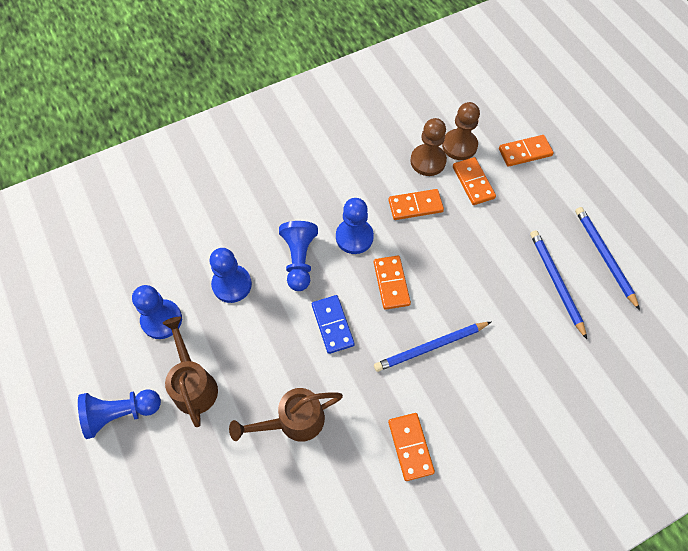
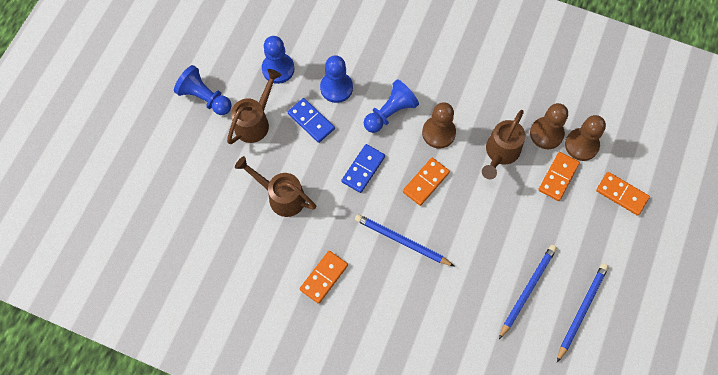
camera: 50 degrees right, 5 degrees up
(243, 333) = (311, 121): none -> blue domino
(354, 237) = (438, 133): blue pawn -> brown pawn
(415, 206) = (500, 153): orange domino -> brown watering can

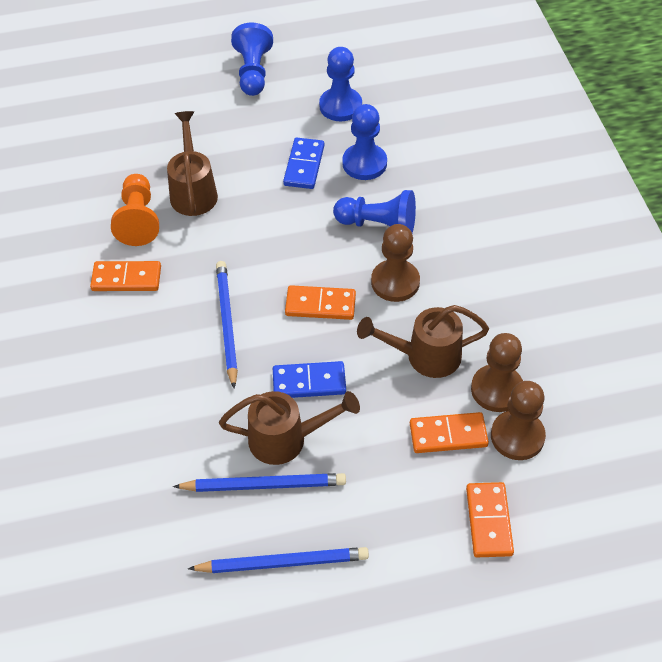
camera: 55 degrees right, 15 degrees down
(255, 122) = (261, 123): brown watering can -> brown watering can (286, 439)
(280, 243) = (138, 220): none -> orange pawn
(363, 169) = (286, 240): blue domino -> blue domino (309, 382)

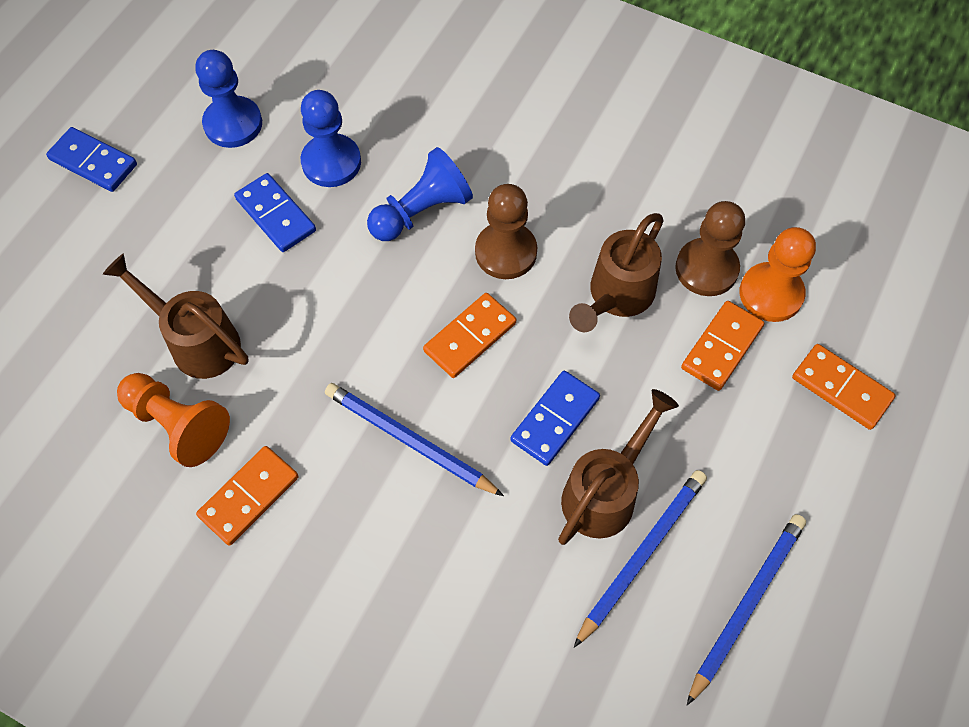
camera: 50 degrees left, 10 degrees up
(253, 72) = (93, 162): blue pawn -> blue domino
(517, 436) = (771, 294): brown pawn -> orange pawn

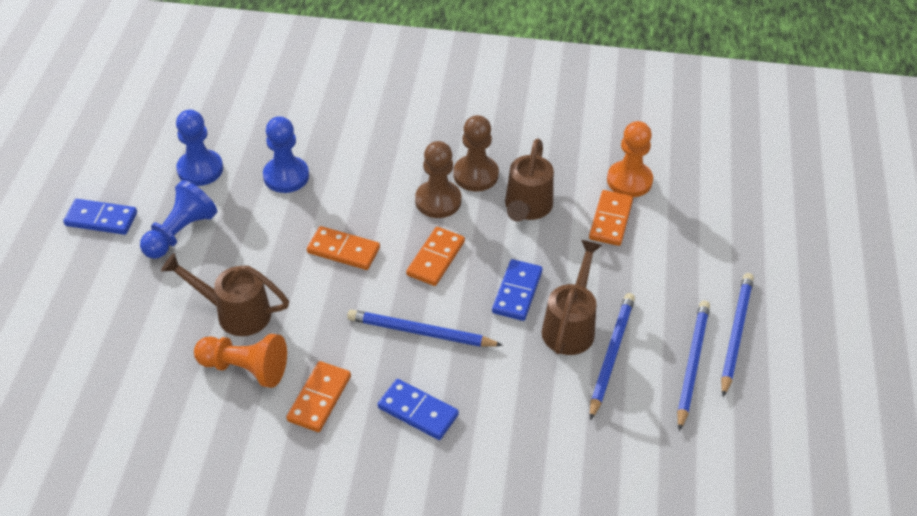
camera: 20 degrees left, 15 degrees down
(275, 215) = (259, 219): blue domino -> blue domino (418, 411)
(422, 211) = (366, 190): blue pawn -> blue pawn (180, 233)
(706, 269) = (580, 177): brown pawn -> brown pawn (475, 175)
(825, 577) = (735, 334): none -> blue pencil
(841, 388) = (698, 223): orange domino -> orange domino (343, 250)

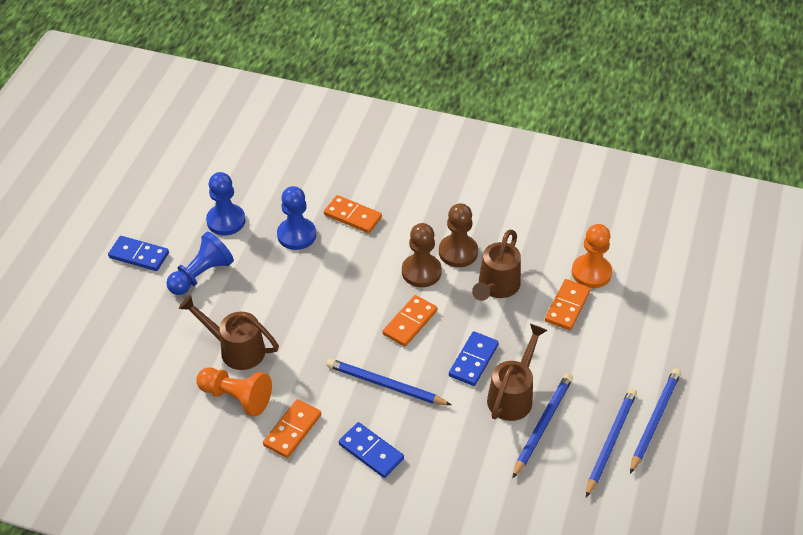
camera: 10 degrees right, 0 degrees up
(343, 250) = (333, 306): orange domino -> orange domino (352, 216)

